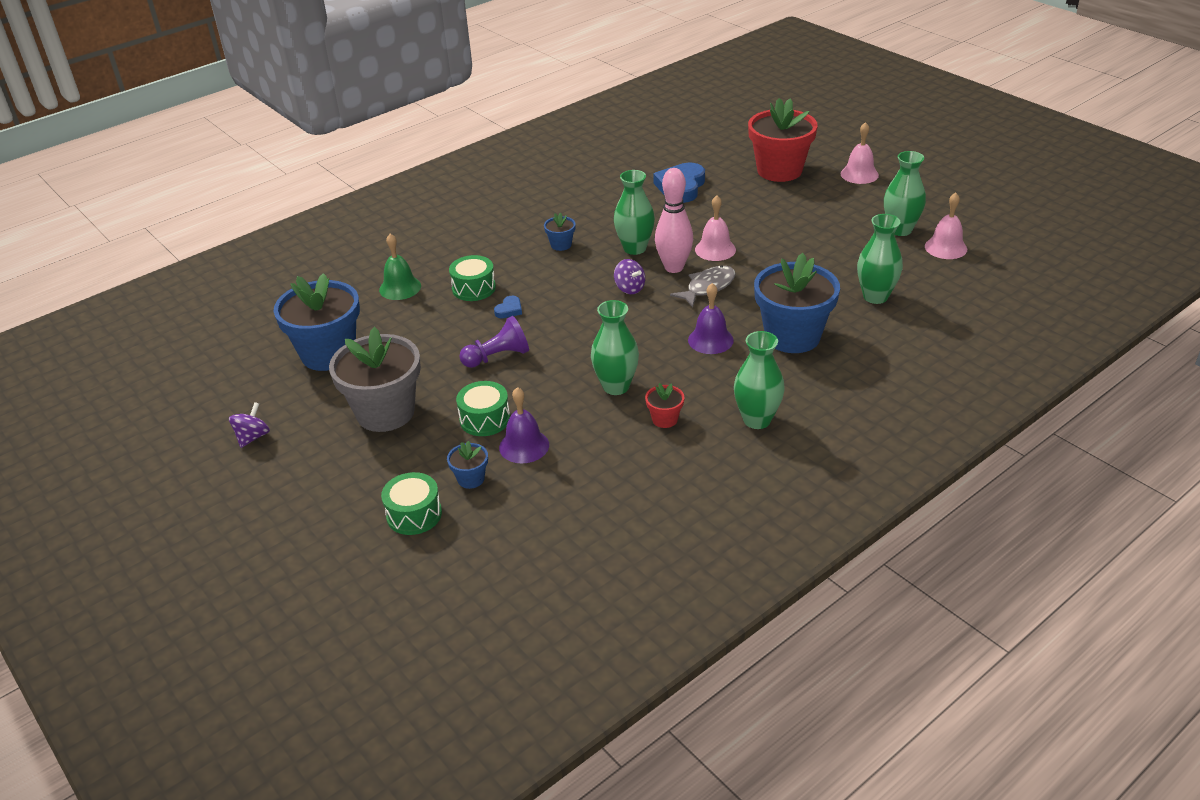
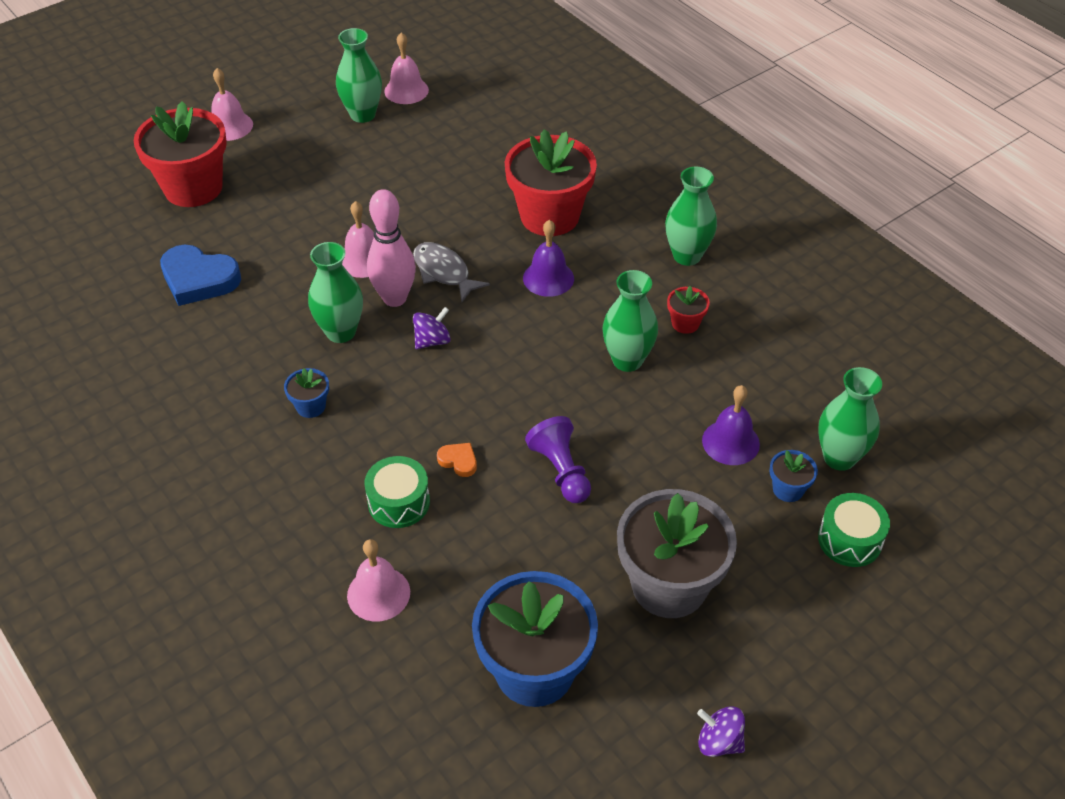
camera: 90 degrees left, 10 degrees up
(400, 288) = (378, 593): green bell -> pink bell
(485, 419) = (683, 480): green drum -> none
(509, 310) = (458, 461): blue heart -> orange heart
(792, 336) = (549, 216): blue flower pot -> red flower pot
(875, 297) = (487, 150): green vase -> green vase (839, 457)

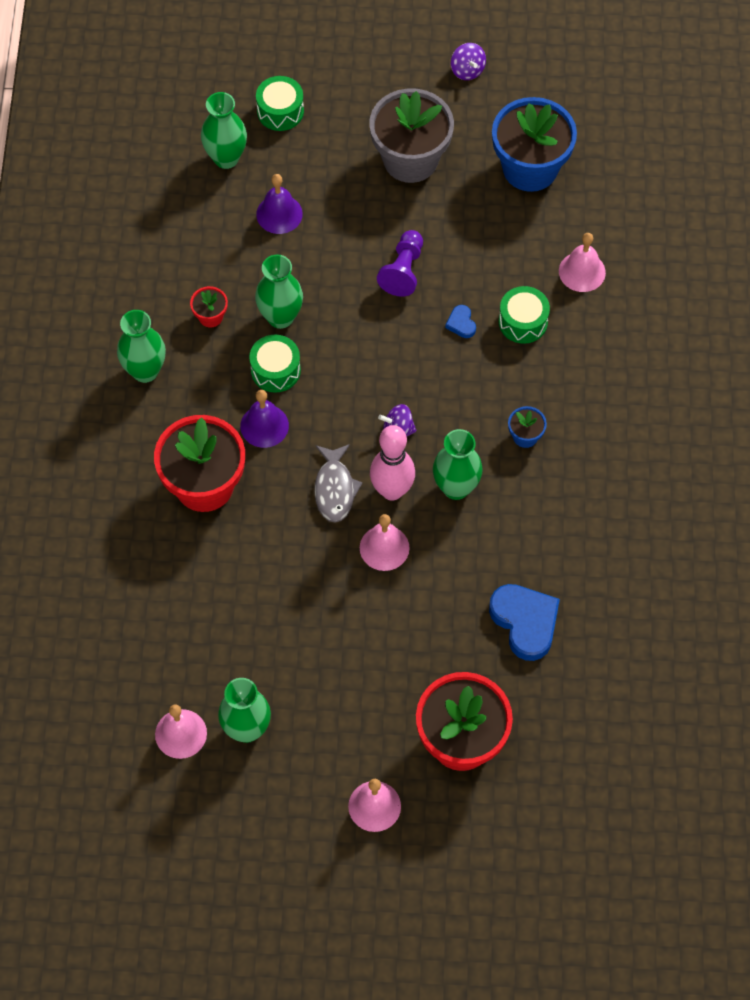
camera: 140 degrees left, 15 degrees up
(458, 461) = (461, 323): orange heart -> blue heart
(584, 320) = (275, 370): none -> green drum
(788, 489) = (280, 162): blue flower pot -> none

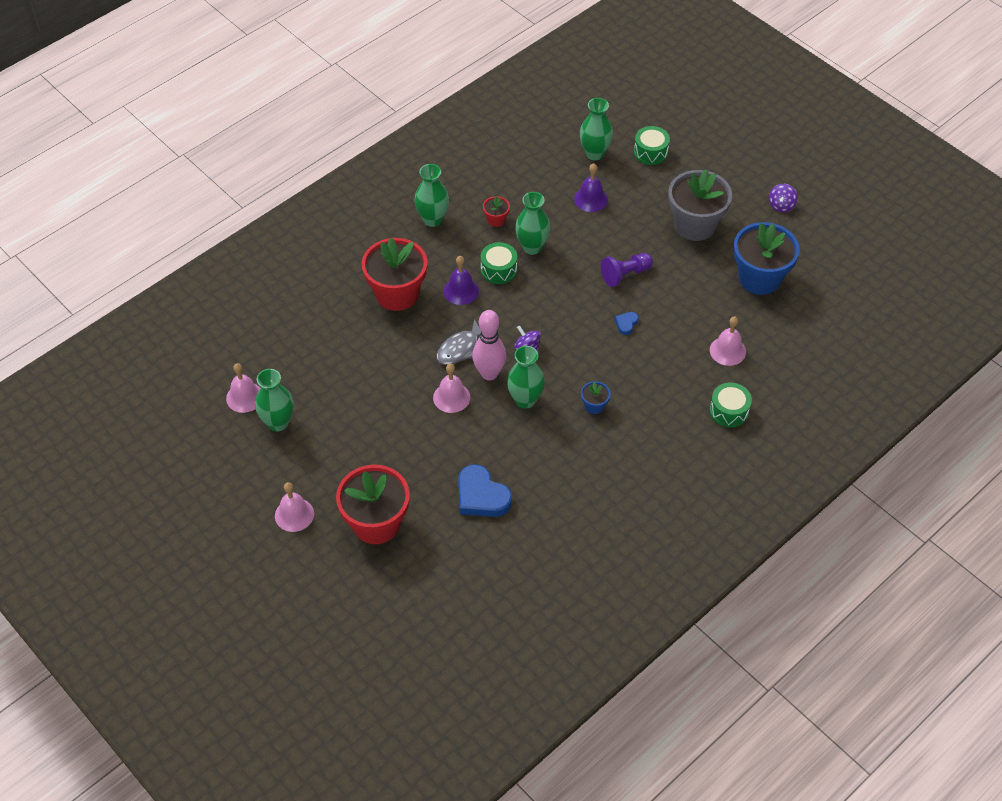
camera: 45 degrees right, 10 degrees down
(523, 322) = (662, 349): green drum -> green drum (729, 411)
(525, 622) = (481, 496): blue heart -> blue heart turned 120 degrees clockwise

